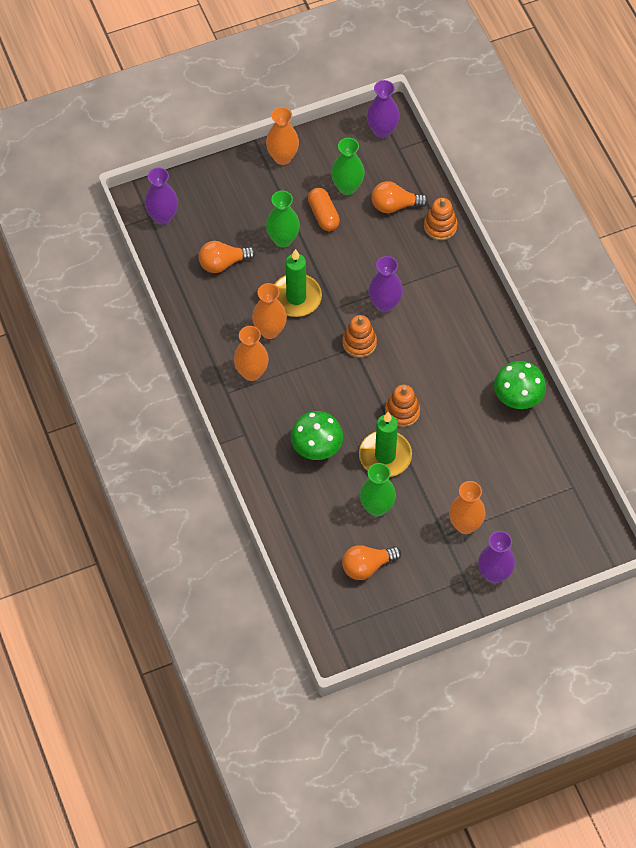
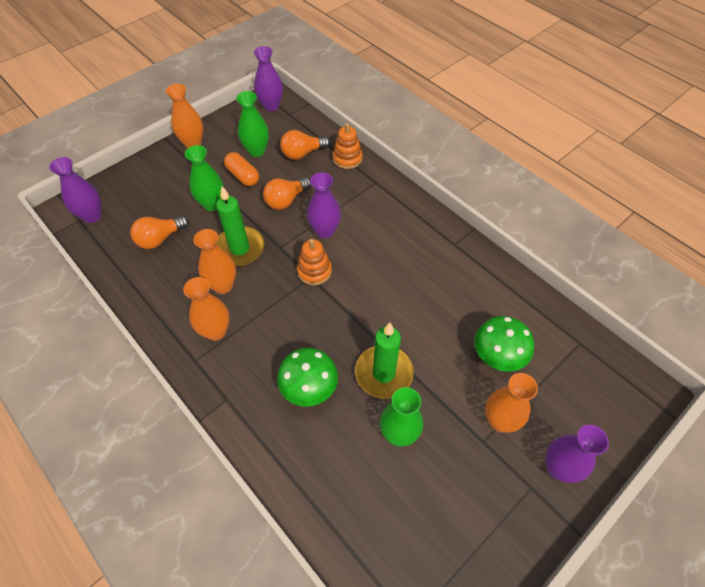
camera: 20 degrees left, 5 degrees down
(367, 566) = (417, 512): orange light bulb -> orange light bulb (286, 200)
(402, 412) = (382, 323): orange stacking toy -> none
(517, 398) = (483, 276): green mushroom -> green mushroom (497, 357)

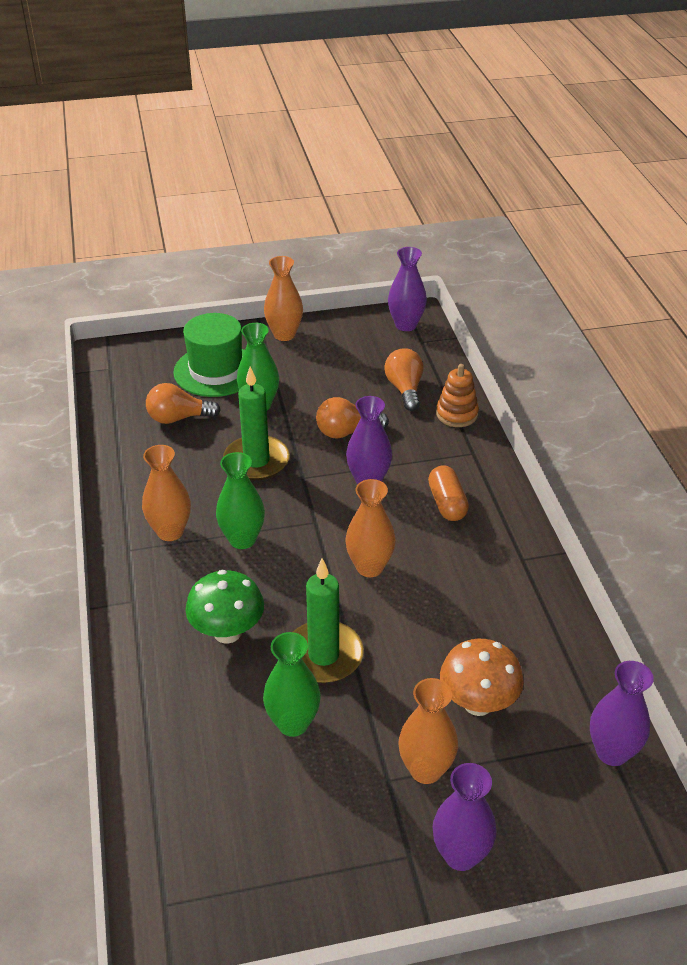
camera: 30 degrees right, 15 degrees down
(92, 216) = (125, 369): purple vase -> purple vase (612, 752)
(162, 190) = (216, 371): none -> green hat
(223, 285) = (211, 490): orange vase -> orange vase (369, 567)
(243, 176) = (316, 388): orange capsule -> orange capsule (447, 503)
(256, 151) = (352, 367): green vase -> green vase (242, 539)
(302, 153) = (405, 389): orange light bulb -> orange light bulb turned 75 degrees clockwise
(314, 271) = (324, 518): orange stacking toy -> none
(497, 357) = (478, 703): green mushroom -> orange mushroom

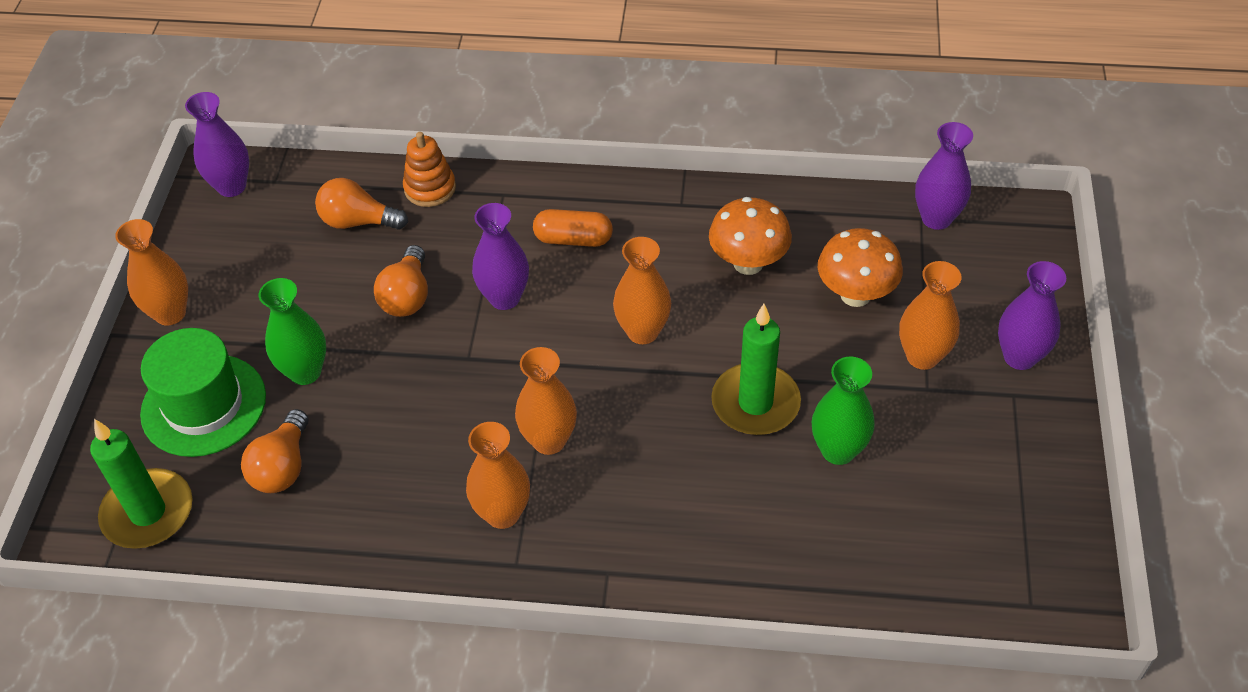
camera: 70 degrees left, 10 degrees up
(227, 632) = (692, 484): green mushroom -> none
(242, 539) = (549, 440): green vase -> orange vase
(256, 461) = (415, 398): green candle -> green candle (148, 512)
(477, 618) = (748, 263): none -> orange mushroom

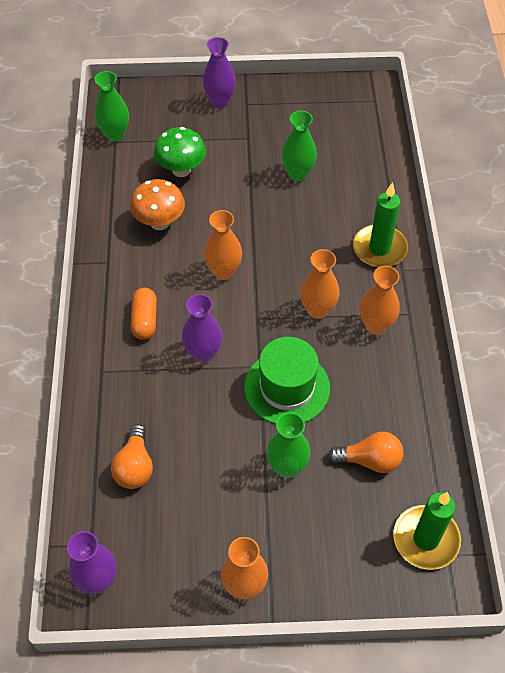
camera: 100 degrees left, 5 degrees up
(203, 405) = (328, 530): green hat -> green hat (287, 387)
(407, 296) = (208, 415): orange light bulb -> none
(430, 188) = (96, 422): orange stacking toy -> none
(755, 403) = (271, 211): green candle -> green candle (379, 248)
(855, 295) = (181, 170): orange mushroom -> green mushroom
(922, 356) = (225, 140): orange vase -> none
(936, 218) = (115, 134): purple vase -> green vase

